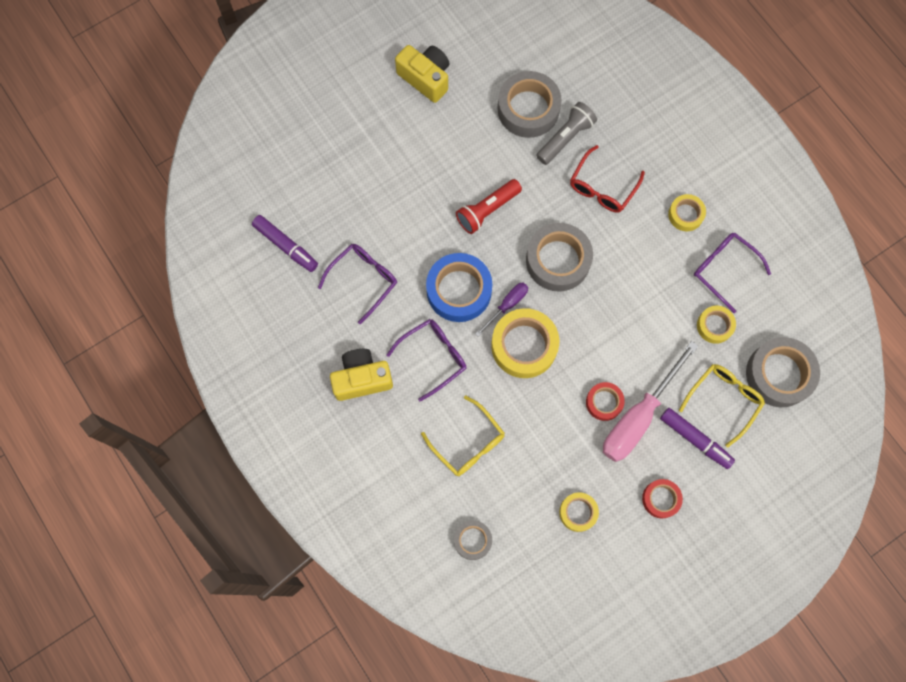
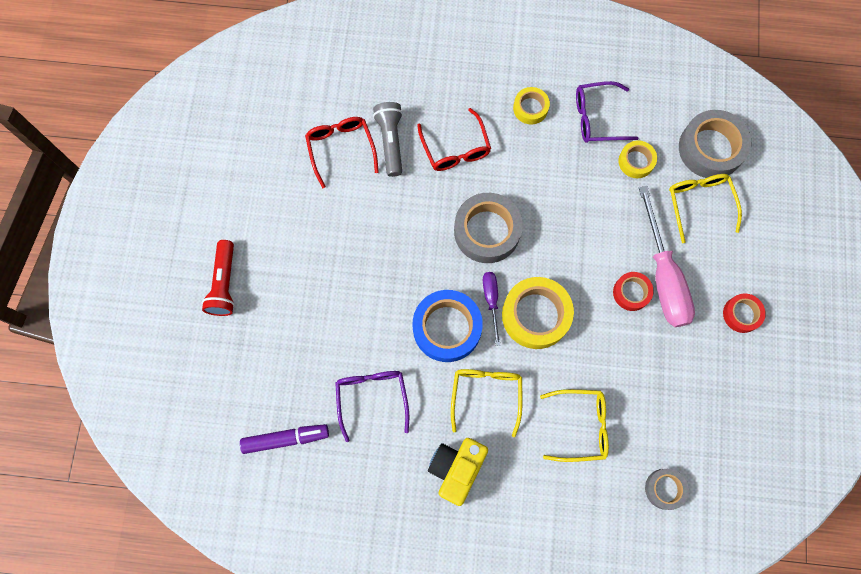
camera: 50 degrees left, 0 degrees up
(425, 78) = (241, 204): yellow camera -> none
(433, 357) = (486, 395): purple glasses -> yellow glasses
(487, 210) = (398, 250): red flashlight -> red flashlight (224, 284)
(528, 109) = (341, 149): grey tape -> red glasses
(578, 512) = (704, 386): yellow tape -> none
(695, 439) = (714, 250): purple marker -> none

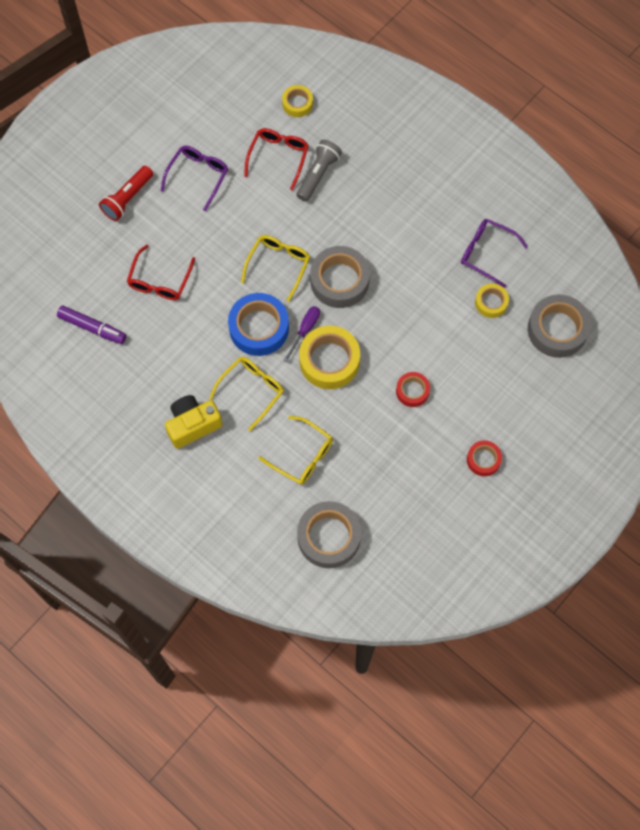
camera: 35 degrees right, 5 degrees down
(372, 398) = (171, 340): purple glasses -> purple glasses (198, 176)
(455, 148) = (362, 209): red glasses -> red glasses (160, 280)
(530, 108) = (441, 215): yellow tape -> yellow tape (297, 103)
(663, 276) = (445, 395): pink screwdriver -> none
(664, 489) = (329, 537): grey tape -> grey tape, size x1.82
(699, 204) = (515, 363): yellow glasses -> yellow glasses (278, 265)

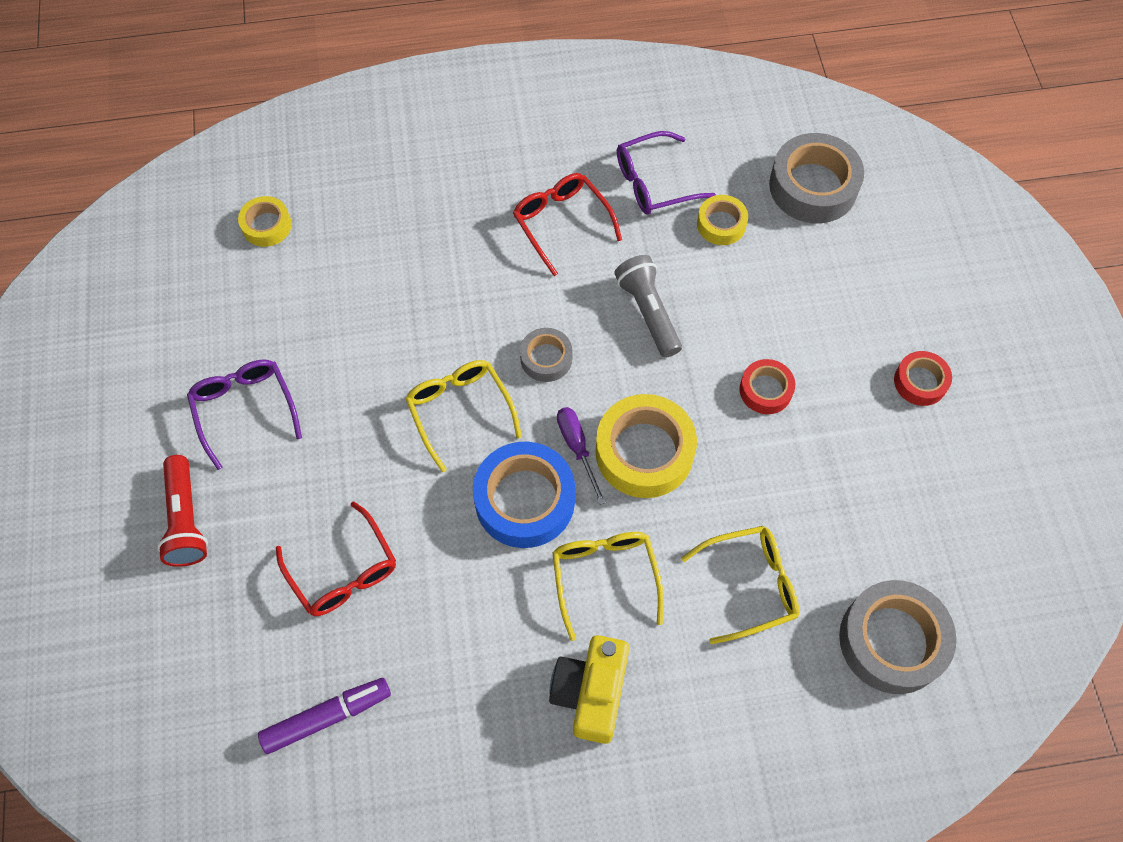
camera: 50 degrees left, 5 degrees down
(278, 157) = (315, 300): red glasses -> red glasses (562, 223)
(318, 175) = (383, 274): grey flashlight -> grey flashlight (648, 312)
(339, 281) = (546, 358): grey tape -> grey tape, size x0.55

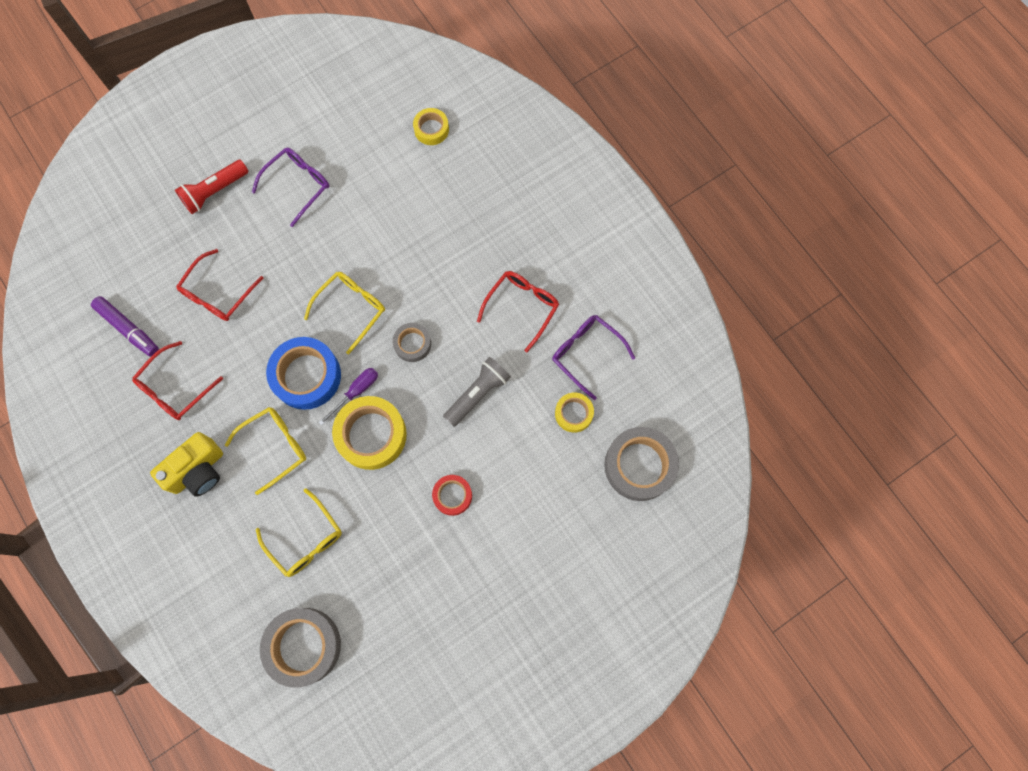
camera: 65 degrees right, 10 degrees up
(454, 681) = (175, 388): none -> red glasses
(591, 693) = (198, 470): yellow camera -> yellow camera turned 150 degrees clockwise
(920, 382) = (507, 600): red tape -> none

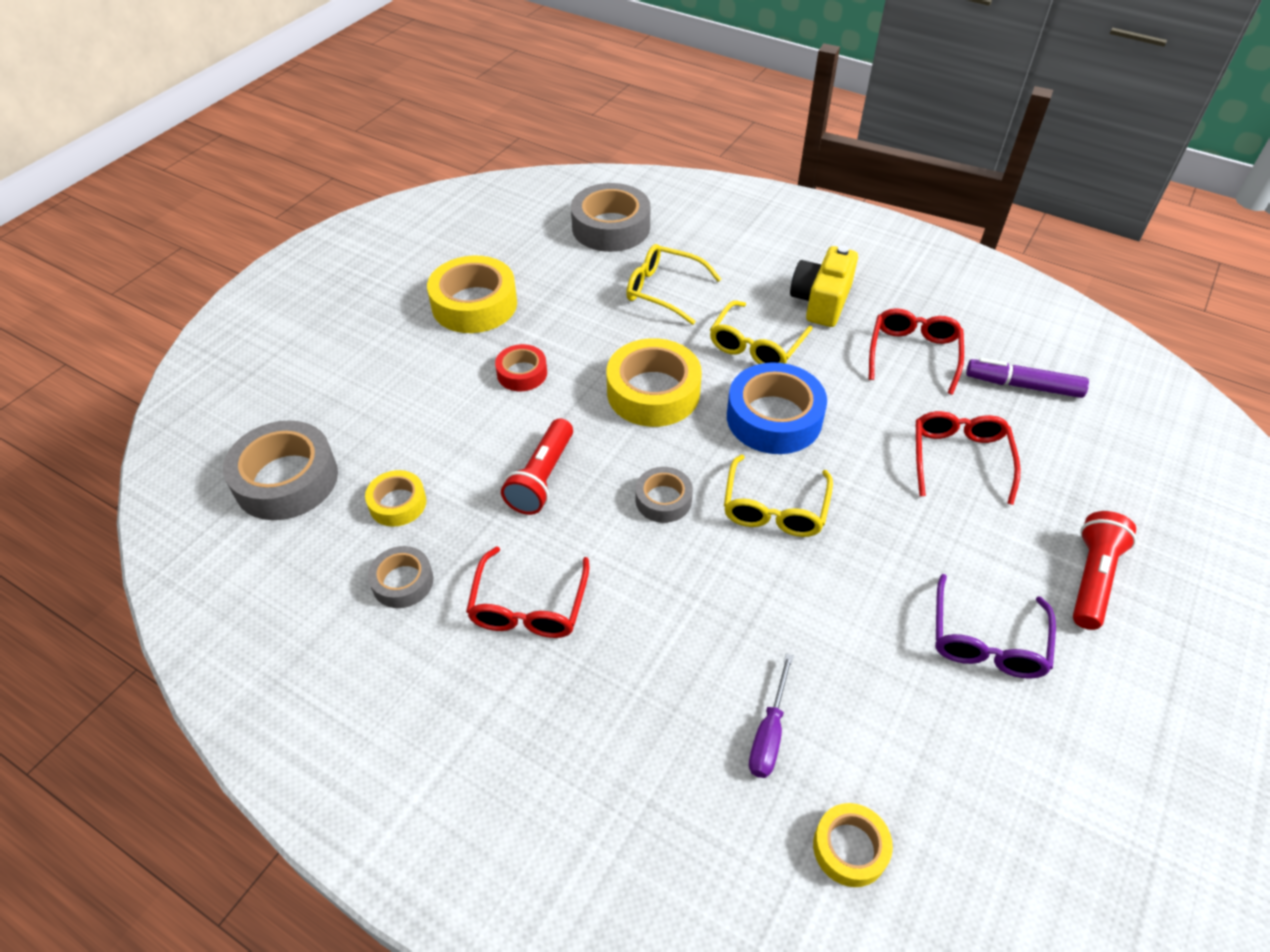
camera: 155 degrees right, 25 degrees down
(356, 392) = (701, 424): purple screwdriver -> purple screwdriver (769, 733)
(458, 592) = (474, 304): none -> yellow tape
(478, 394) = (541, 478): grey flashlight -> red flashlight
(586, 354) = (402, 582): purple glasses -> grey tape

